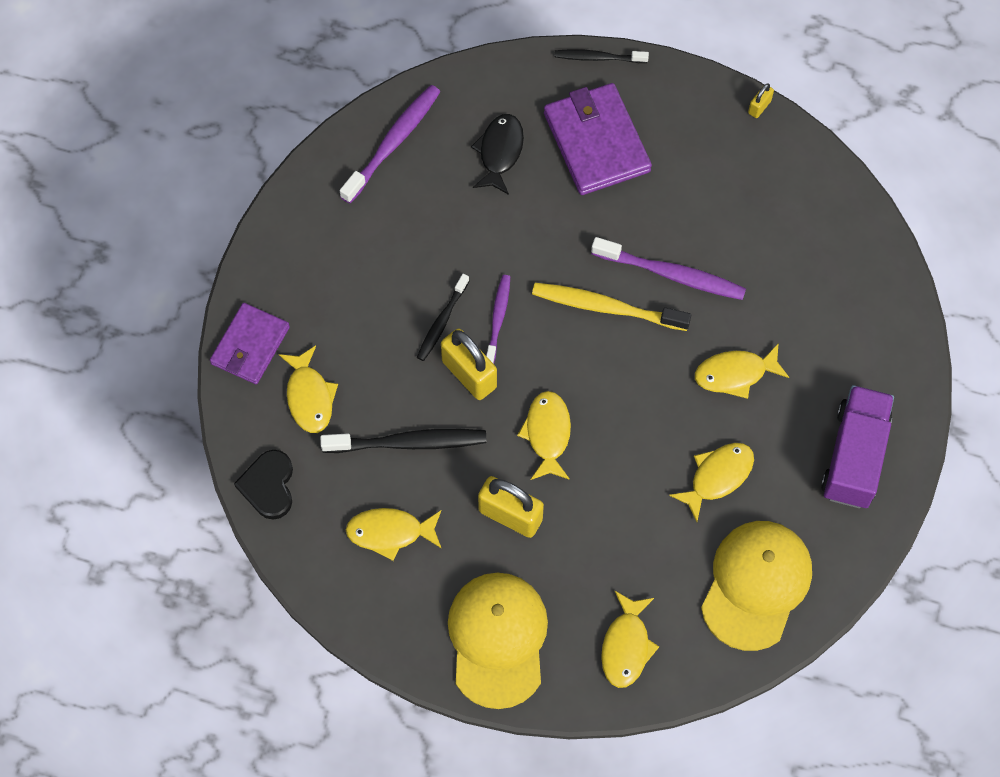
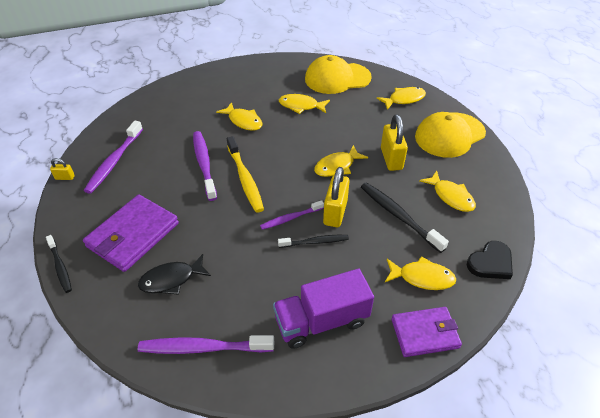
camera: 125 degrees left, 20 degrees down
(309, 396) = (422, 277): yellow fish -> yellow fish turned 60 degrees clockwise
(754, 172) = (114, 161): none -> purple toothbrush
(854, 456) = (252, 75): purple truck -> purple truck (321, 321)

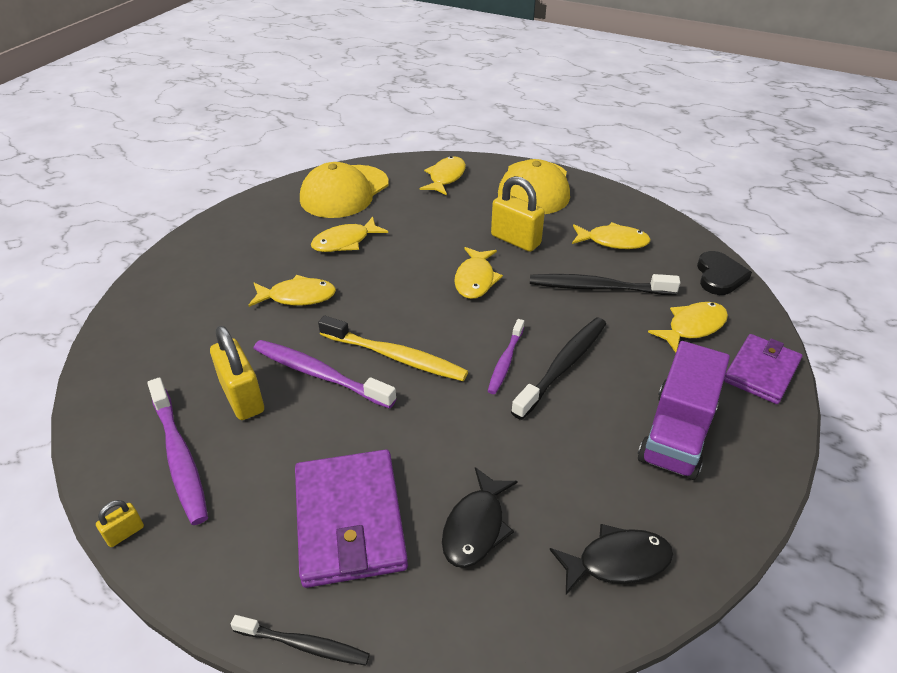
camera: 45 degrees left, 5 degrees down
(203, 348) = (617, 562): purple toothbrush -> black fish
(315, 242) = (563, 366): black toothbrush -> black toothbrush, size x1.62
(335, 212) = (539, 324): yellow padlock -> yellow padlock (242, 397)

